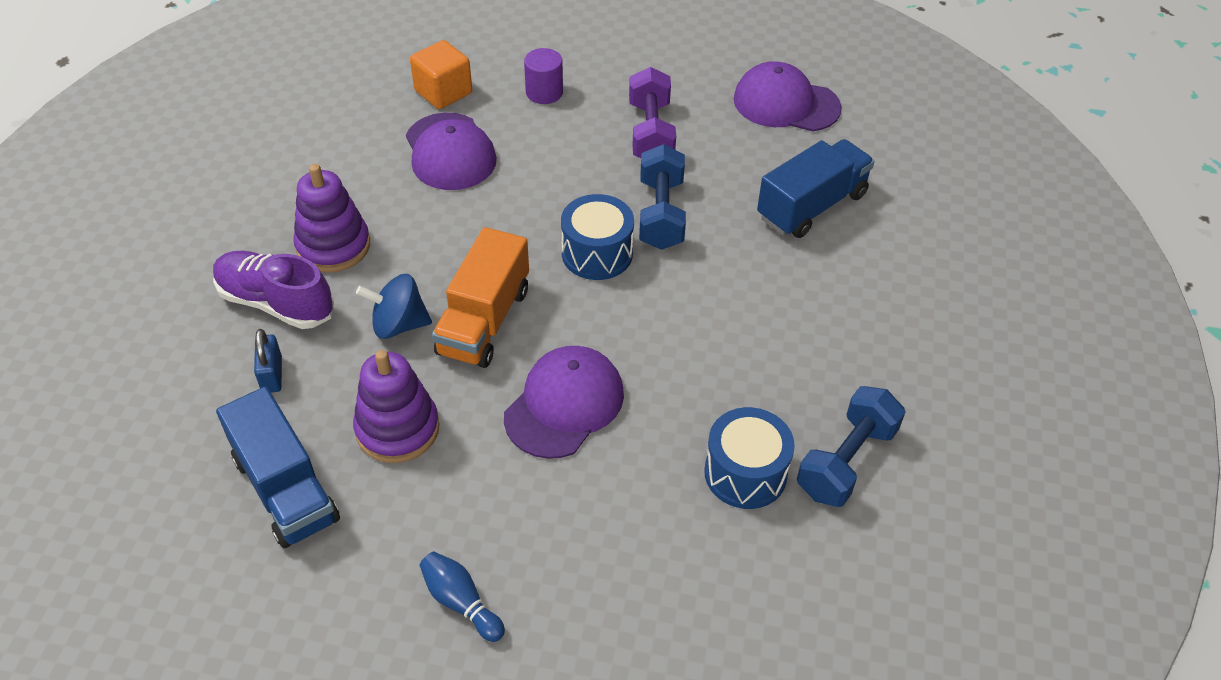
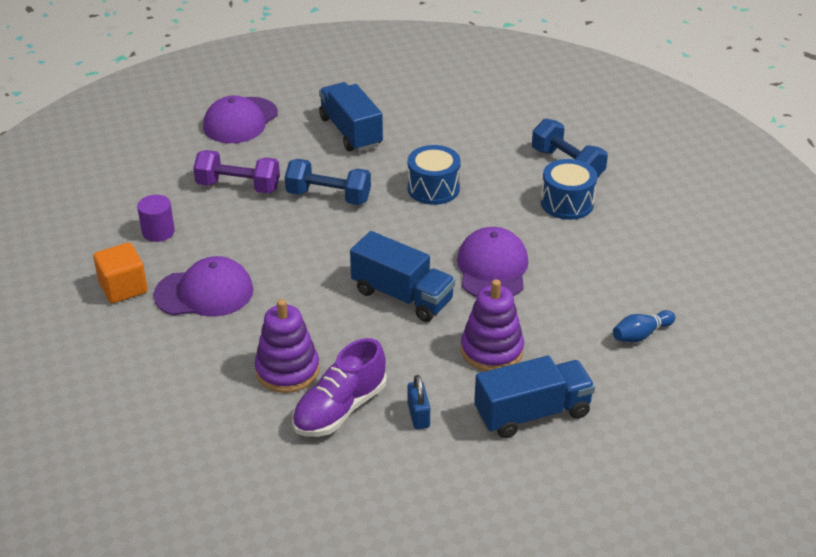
camera: 75 degrees left, 10 degrees down
(272, 375) = (418, 415): blue padlock -> blue padlock turned 75 degrees clockwise
(399, 324) = (390, 340): blue spinning top -> none
(484, 321) = (402, 296): orange truck -> blue truck
(564, 405) = (492, 268): purple cap -> purple cap turned 45 degrees clockwise
(597, 253) = (355, 232): blue drum -> blue drum (433, 188)

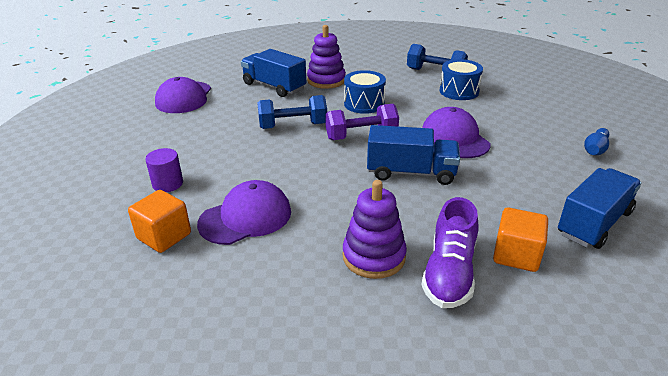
camera: 25 degrees left, 5 degrees down
(238, 186) = (215, 136): purple dumbbell -> purple dumbbell (361, 136)
(418, 415) = (516, 255): blue padlock -> orange cube
(492, 350) = (514, 189): purple stacking toy -> purple stacking toy (326, 80)

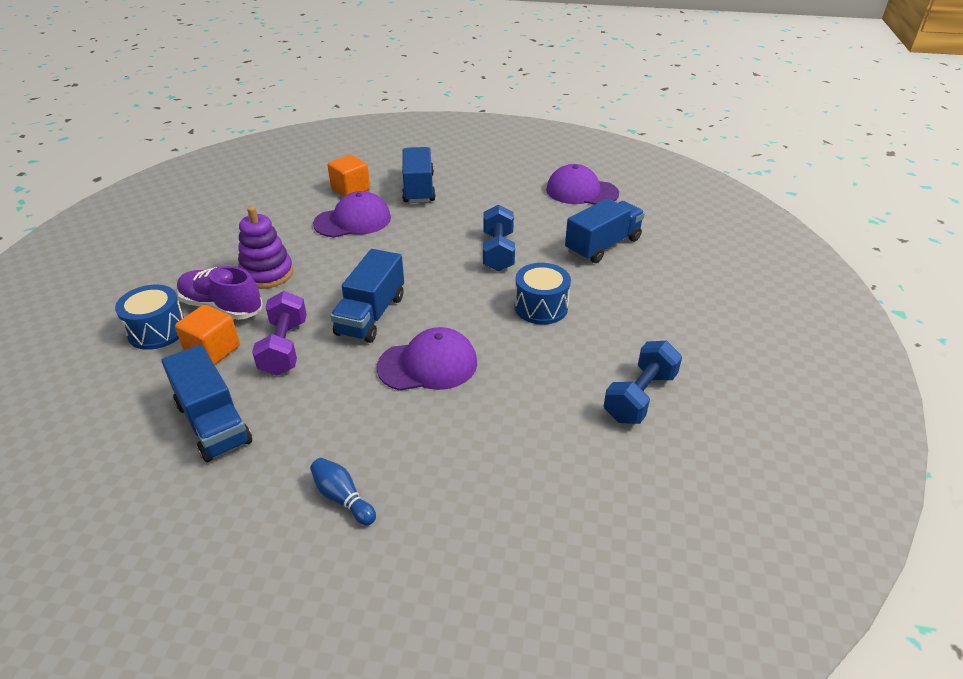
camera: 100 degrees right, 5 degrees up
(167, 184) = (418, 188): purple cylinder -> blue truck
(245, 217) = (353, 221): purple cap -> purple cap turned 90 degrees counterclockwise
(326, 80) = (617, 285): purple stacking toy -> none
(361, 136) = (460, 294): purple dumbbell -> purple dumbbell (284, 347)
(459, 91) = (564, 406): blue drum -> blue drum (157, 331)

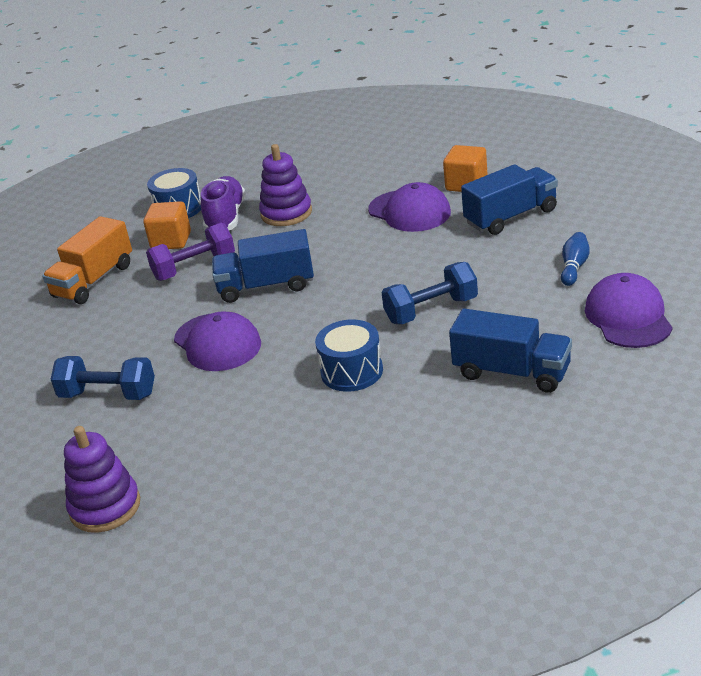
camera: 70 degrees right, 5 degrees down
(213, 423) = (93, 281): blue truck -> orange truck
(342, 498) = (46, 367): blue bowling pin -> blue bowling pin (574, 267)
(622, 499) = (105, 507): none -> purple stacking toy
(640, 397) = (248, 479): blue dumbbell -> blue dumbbell (108, 395)

